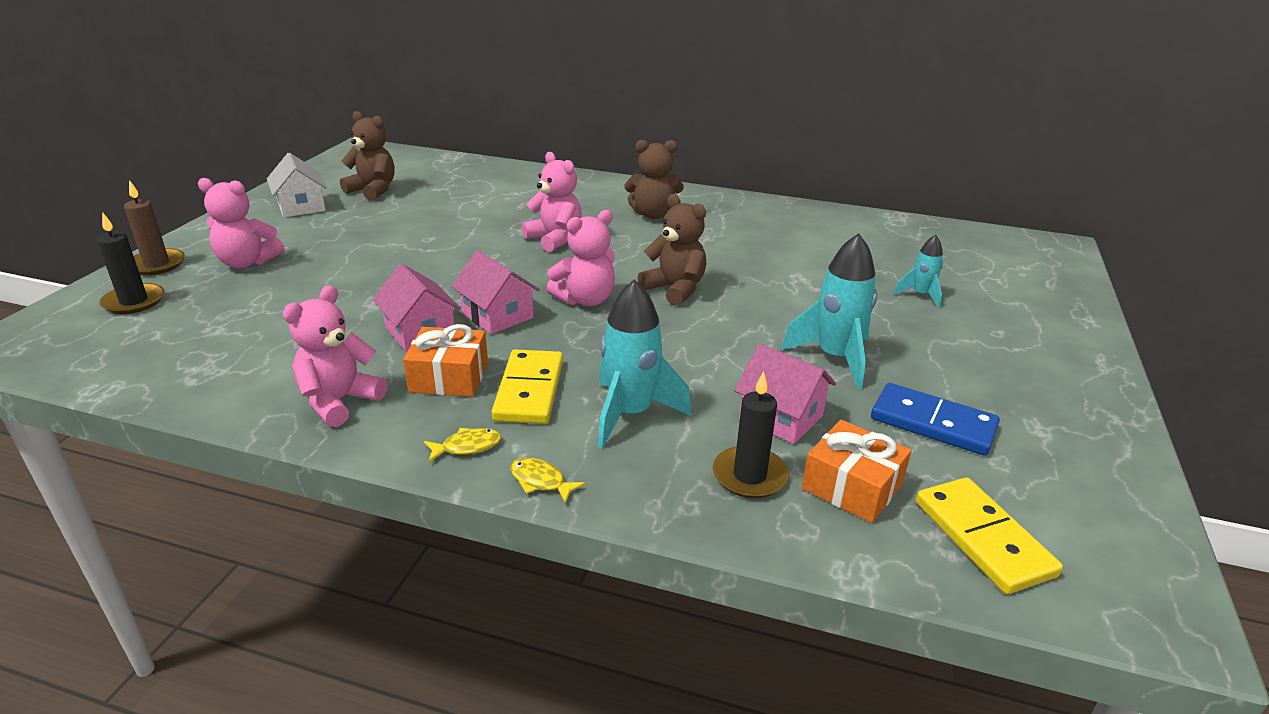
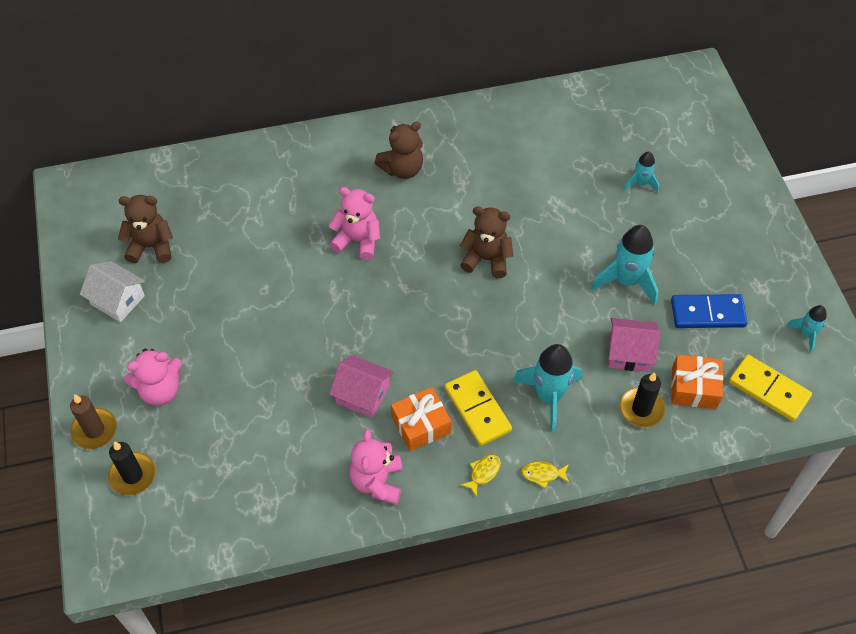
camera: 30 degrees left, 25 degrees up
(497, 316) = (397, 351): pink house -> none
(585, 300) = (438, 302): pink teddy bear -> none
(1093, 502) = (806, 334): none -> turquoise rocket

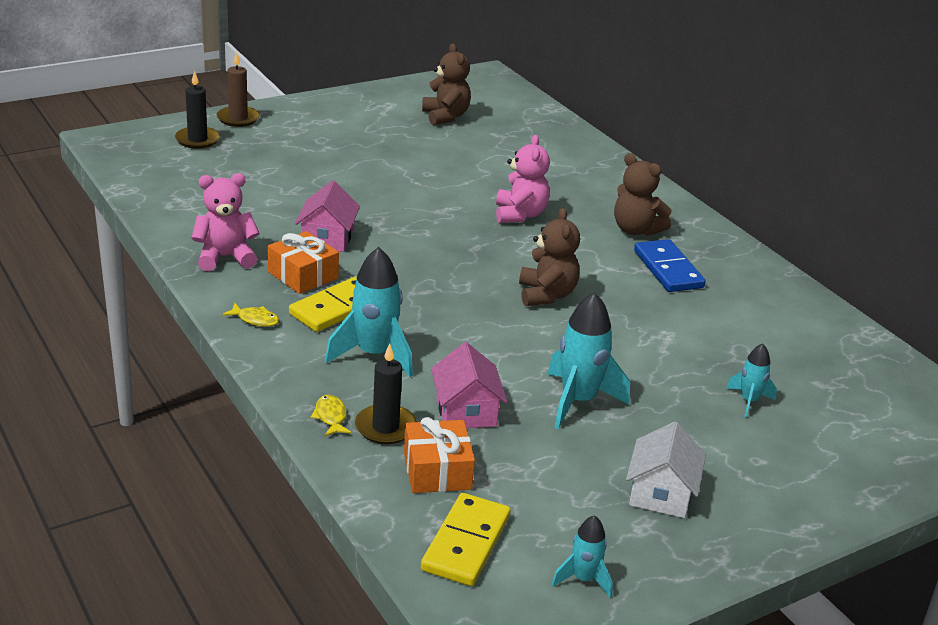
camera: 70 degrees right, 25 degrees down
(118, 300) = (378, 110): white house -> white house (661, 493)
(160, 390) = (290, 140): pink teddy bear -> none
(542, 474) = (266, 359): yellow fish -> yellow fish (331, 417)
(707, 313) = (566, 476): blue domino -> blue domino (668, 269)

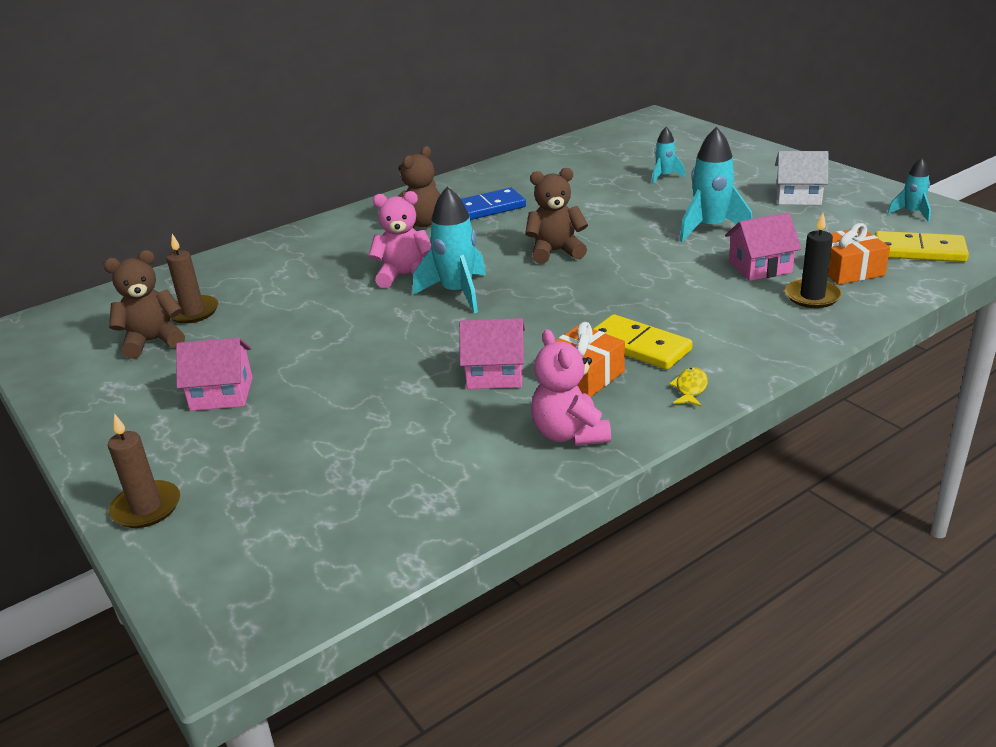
camera: 90 degrees left, 0 degrees up
(197, 140) = (226, 532): black candle -> none
(331, 417) = (819, 322): yellow fish -> none
(356, 139) = (221, 394): none -> pink house
(374, 355) = (708, 316): turquoise rocket -> turquoise rocket (457, 293)
(487, 129) = (193, 312): none -> brown candle

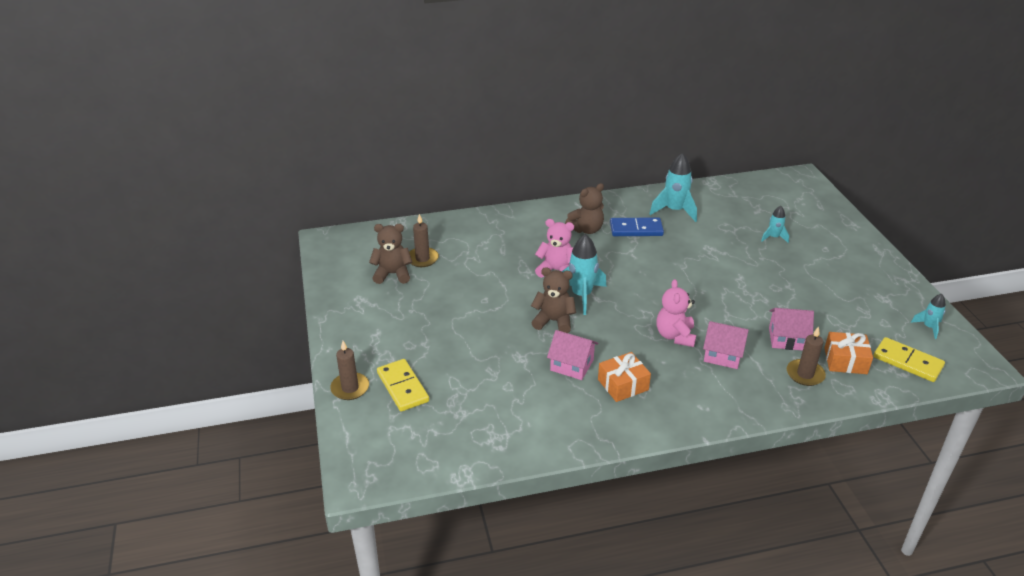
camera: 20 degrees right, 5 degrees up
(221, 394) = (415, 326): pink house -> pink house (722, 355)
(555, 252) = (660, 281): brown teddy bear -> brown teddy bear (554, 321)
(569, 434) = (591, 422): pink teddy bear -> pink teddy bear (675, 336)
(639, 346) = (668, 374): yellow domino -> yellow domino (403, 387)
(690, 388) = (680, 416): yellow fish -> none
(710, 228) = (775, 295): turquoise rocket -> turquoise rocket (674, 211)
(798, 197) = (856, 286): white house -> none
(812, 296) = (805, 374): black candle -> brown candle

